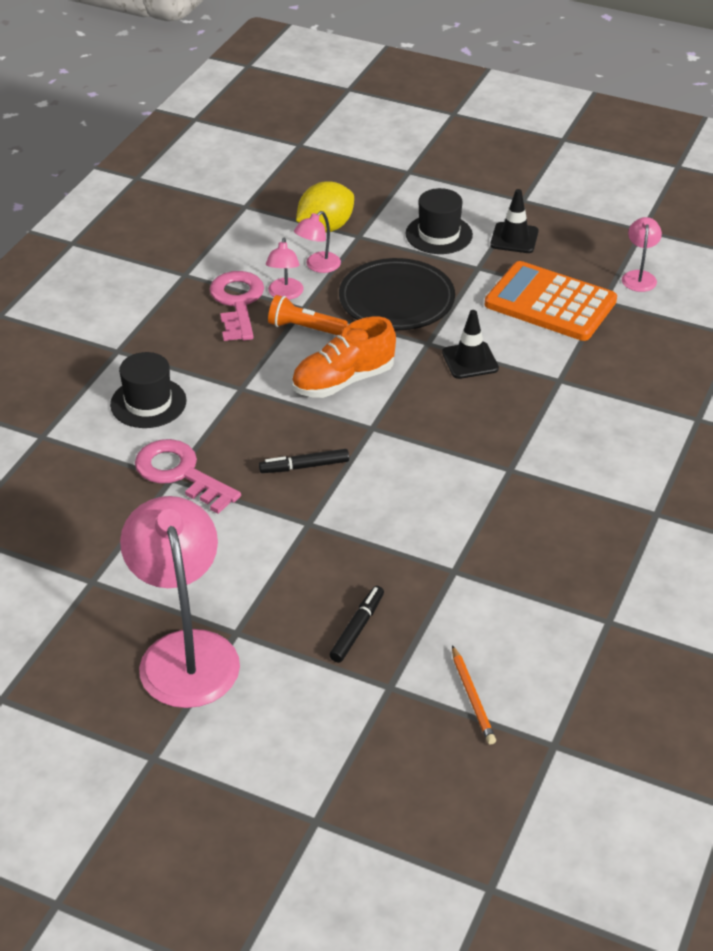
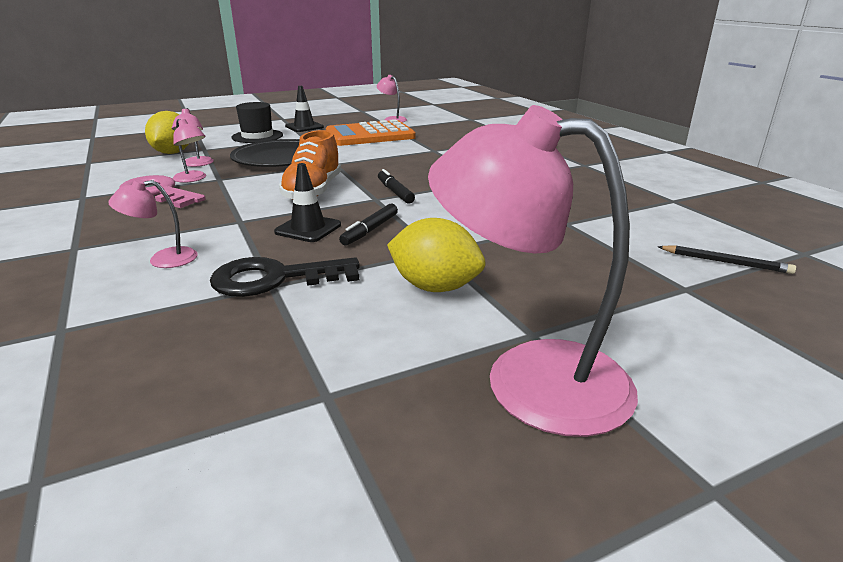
camera: 50 degrees left, 15 degrees down
(148, 403) = (163, 259): black hat -> pink lamp
(180, 473) = (275, 279): pink key -> black key
(250, 555) = (435, 287): none -> yellow lemon
(305, 328) = (238, 184): orange flashlight -> none
(357, 628) = (593, 276): black marker -> black marker (395, 192)
(470, 360) = (373, 160): black traffic cone -> black traffic cone (308, 228)
(472, 697) = (725, 262): orange pencil -> black pencil

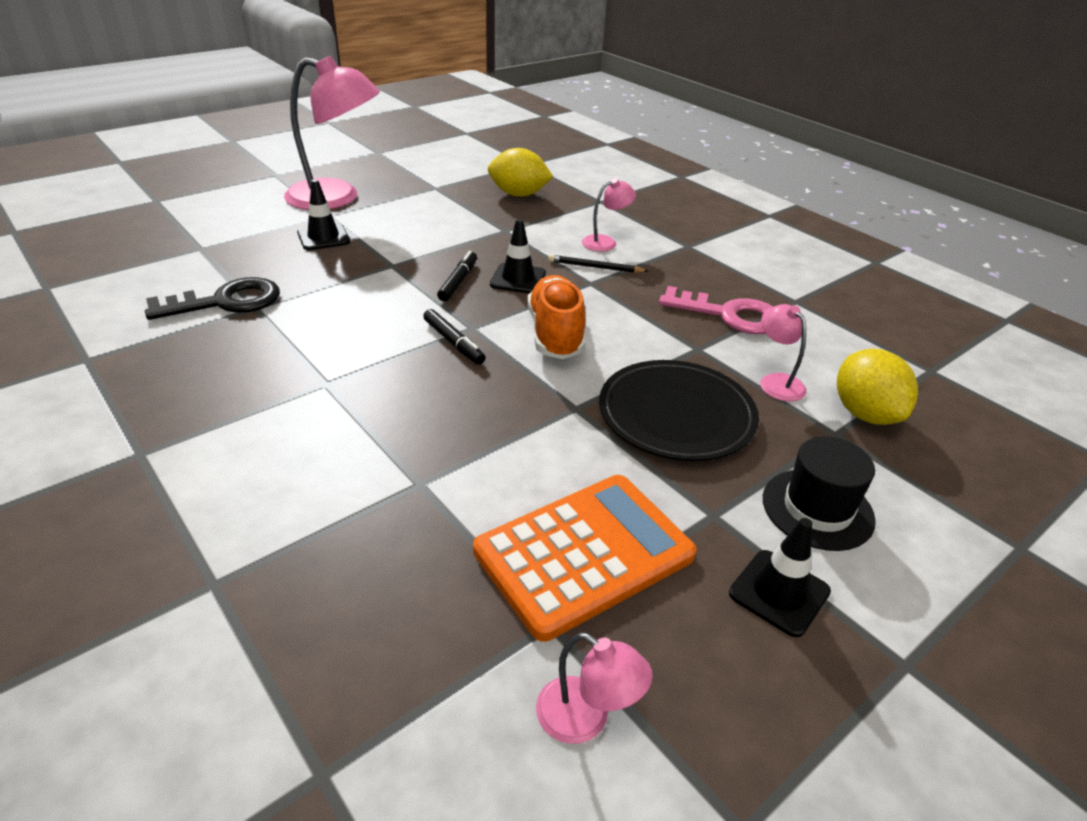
camera: 165 degrees right, 10 degrees up
(193, 179) = (729, 345): pink lamp -> none
(275, 279) = (507, 234): black key -> black key (225, 302)
(435, 287) = (389, 236): yellow lemon -> yellow lemon (518, 194)
(526, 292) = (323, 237): none -> black traffic cone
(725, 262) = (137, 272): black pencil -> black pencil (595, 267)

